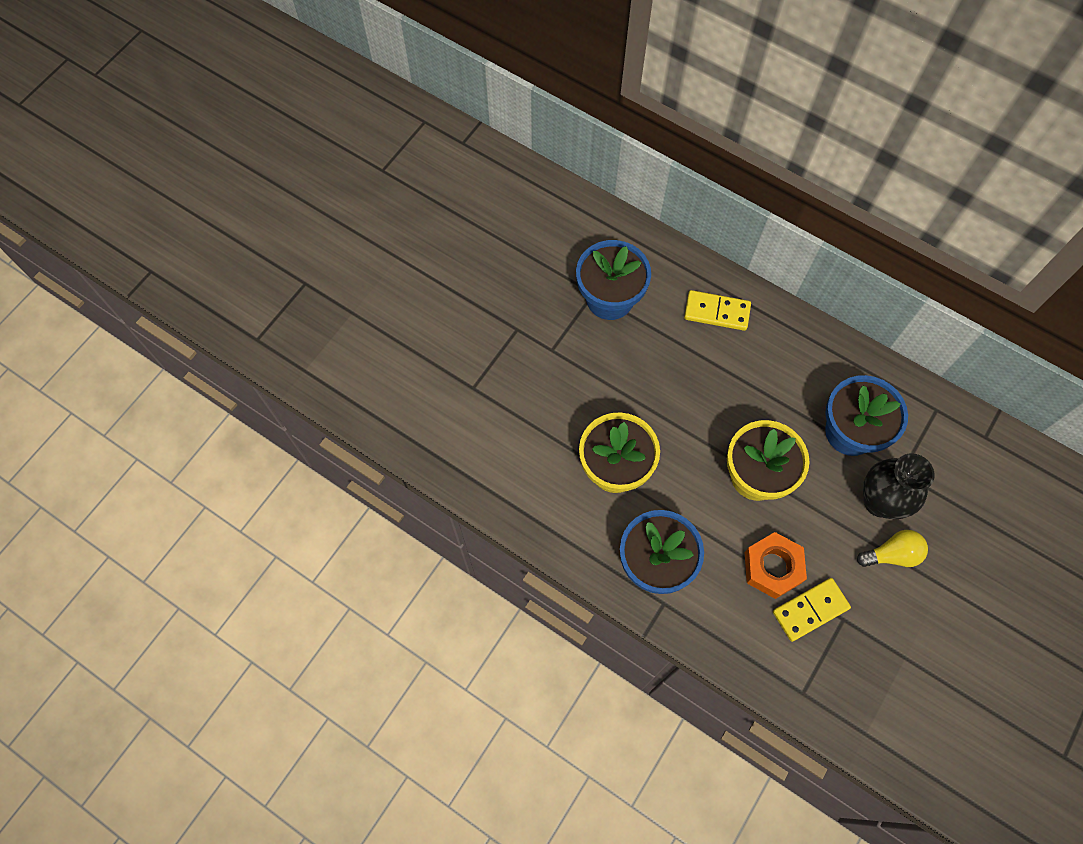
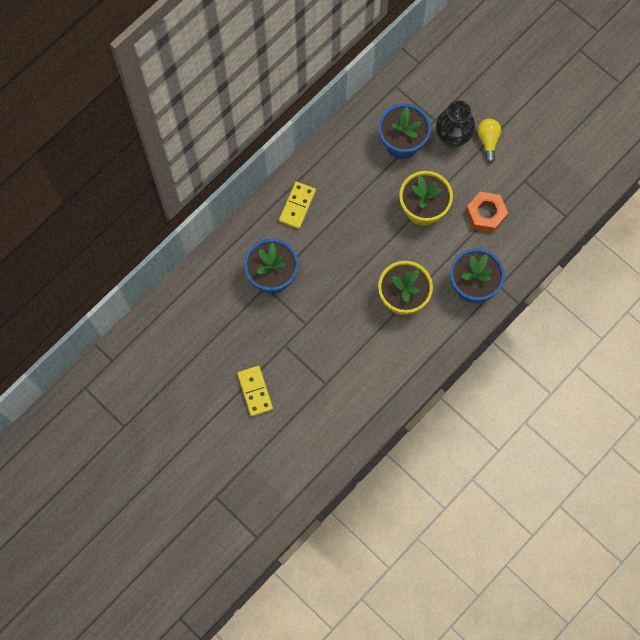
camera: 80 degrees left, 5 degrees up
(810, 610) = (516, 198): yellow domino -> yellow domino (255, 391)

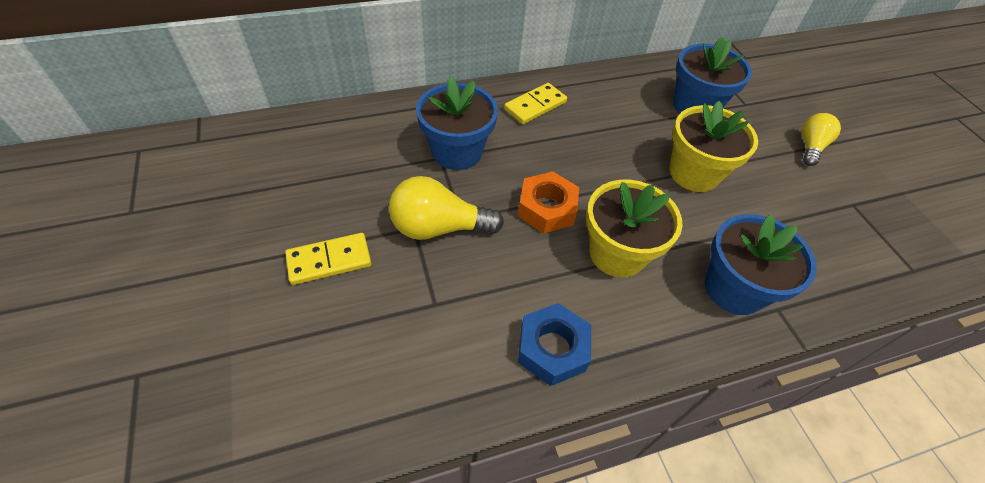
camera: 25 degrees right, 20 degrees down
(255, 391) = (329, 261): yellow domino -> yellow domino turned 60 degrees clockwise
(298, 337) = (439, 227): none -> yellow light bulb
(396, 374) = (552, 349): none -> blue nut
(452, 138) = (762, 127): black vase -> none
(485, 214) = (784, 215): orange nut -> orange nut (546, 208)

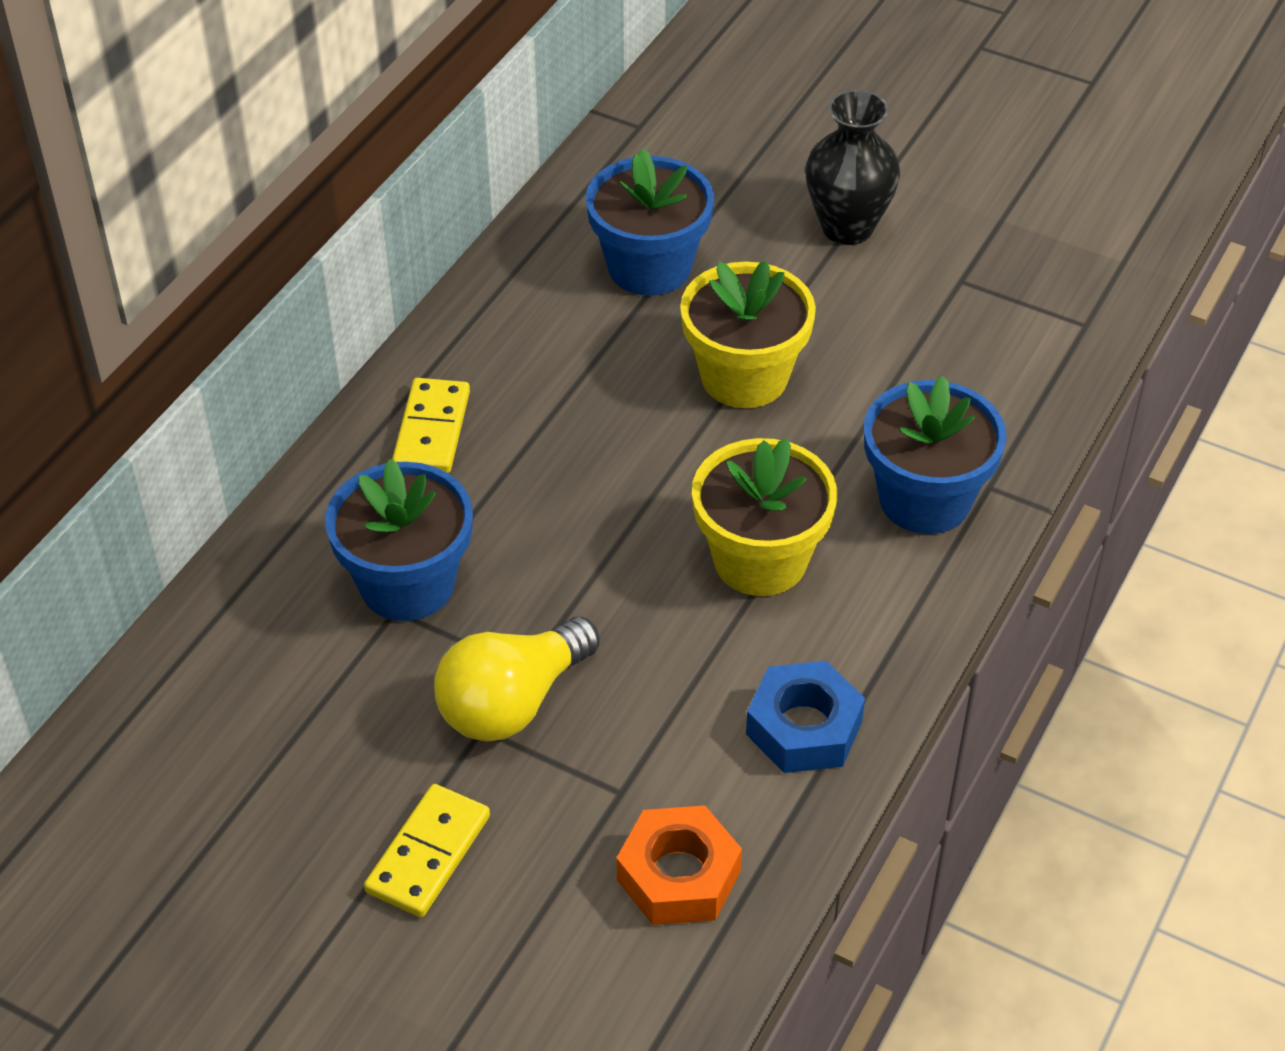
camera: 40 degrees left, 5 degrees down
(546, 208) = (617, 569): orange nut -> orange nut (678, 876)
(810, 147) = (847, 227): yellow light bulb -> black vase

